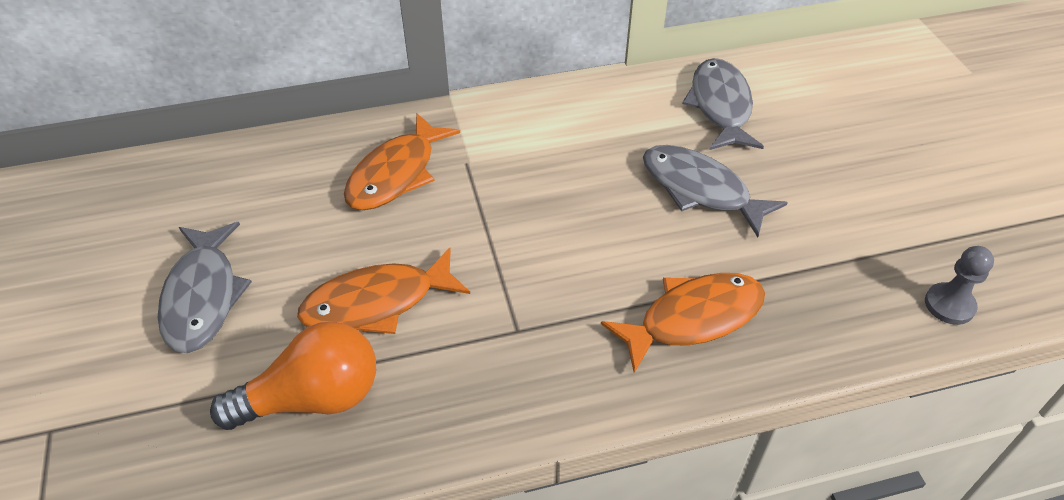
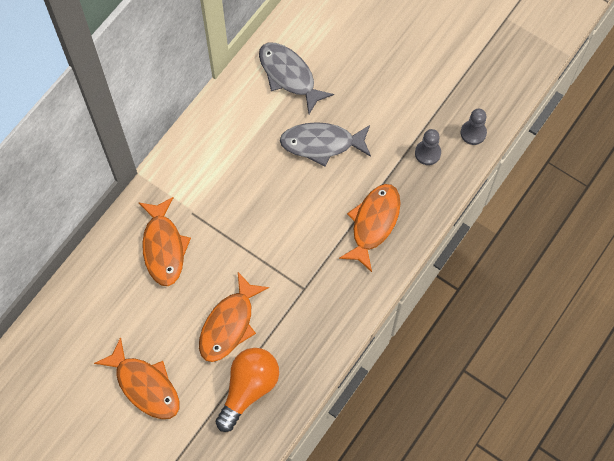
camera: 40 degrees left, 20 degrees up
(203, 297) = (145, 385): grey fish -> orange fish
(852, 286) = (427, 153): none -> grey pawn

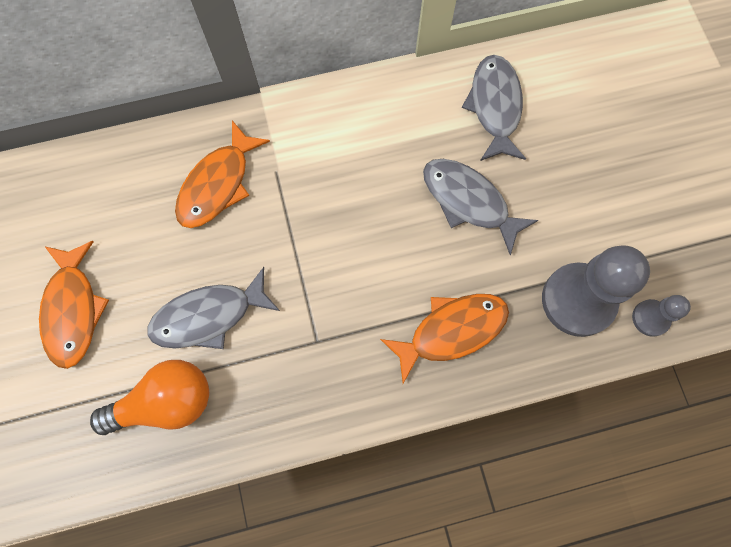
camera: 40 degrees right, 5 degrees up
(229, 324) = (208, 316): orange fish -> grey fish
(427, 153) = (578, 300): grey pawn -> grey pawn, size x2.00

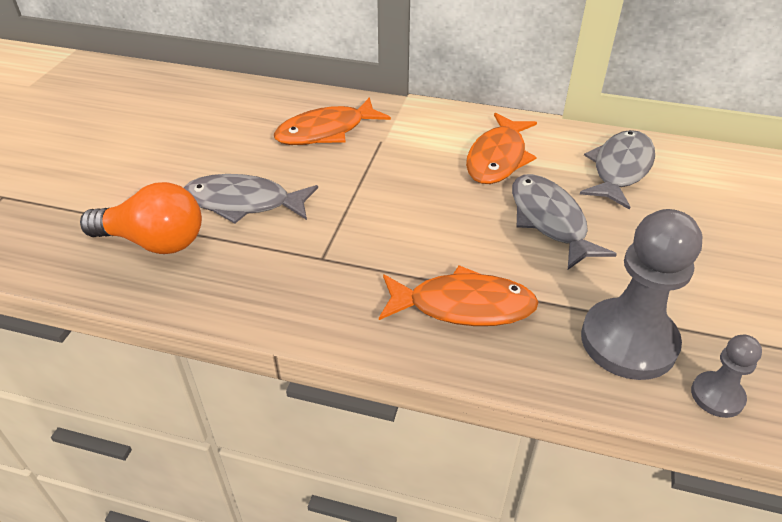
camera: 30 degrees right, 30 degrees down
(73, 310) = (145, 158): orange fish -> orange fish (498, 158)

